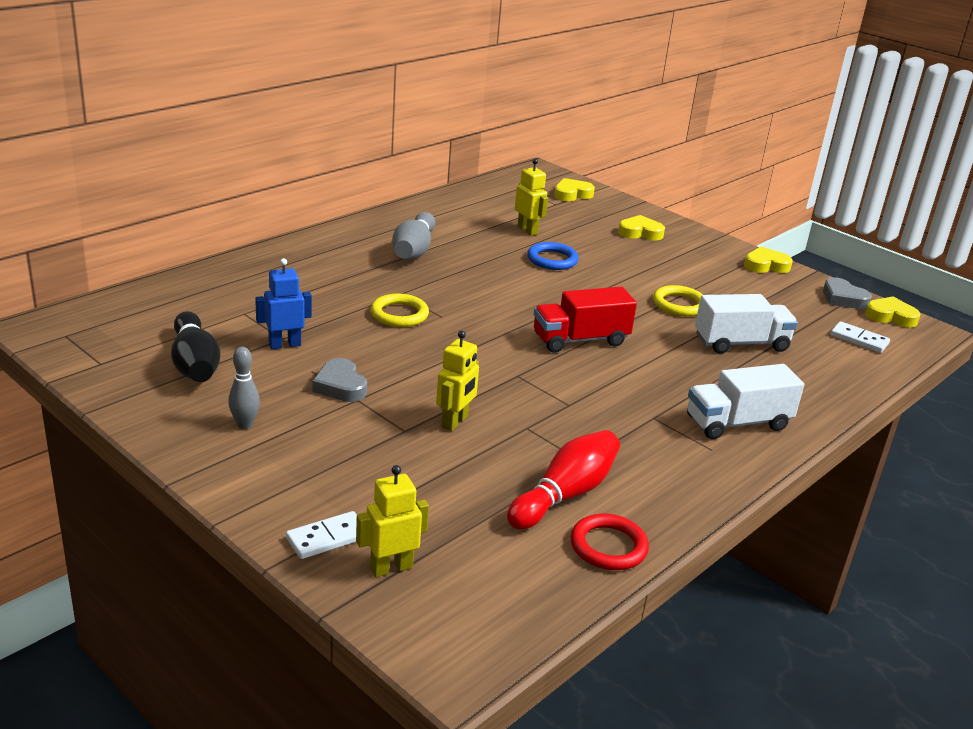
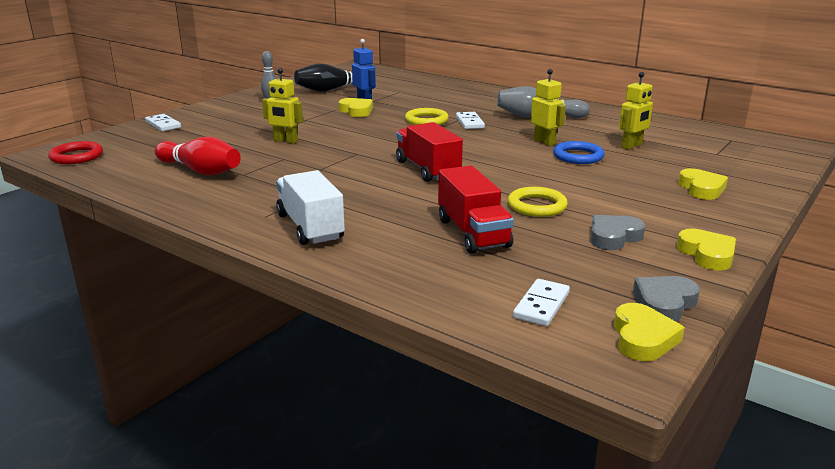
camera: 85 degrees right, 5 degrees down
(340, 386) = (320, 115): grey heart -> grey heart (613, 237)
(391, 567) = (134, 137): yellow robot -> yellow robot (544, 142)
(419, 290) = (470, 122): none -> white domino
(572, 194) = (756, 159): yellow heart -> yellow heart (356, 111)
(608, 546) = (139, 183): red ring -> red ring (76, 156)
(741, 343) = (473, 233): white truck -> red truck

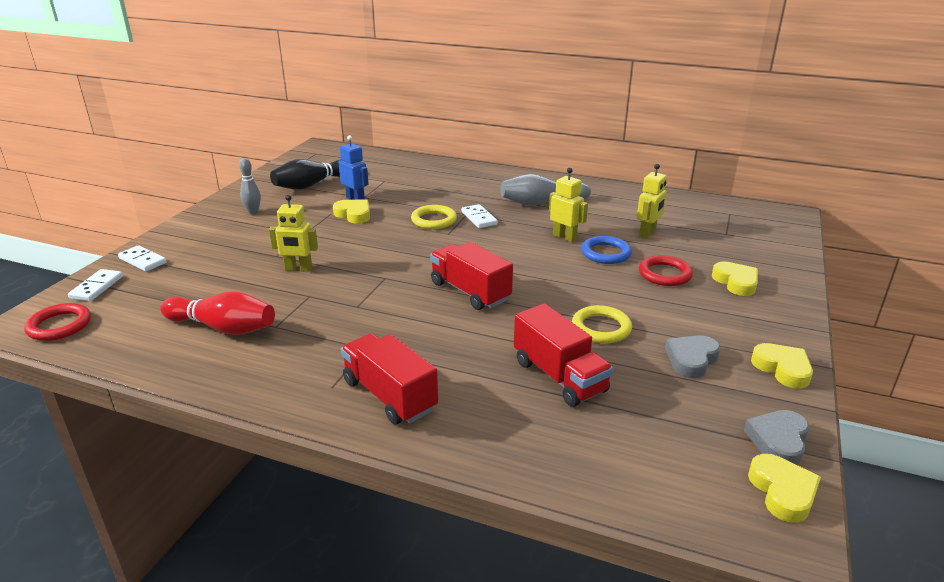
camera: 15 degrees left, 5 degrees up
(310, 227) = (389, 395): white truck -> red truck
(541, 305) = (672, 466): white domino -> white domino (96, 287)
(629, 176) = (664, 274): none -> red ring

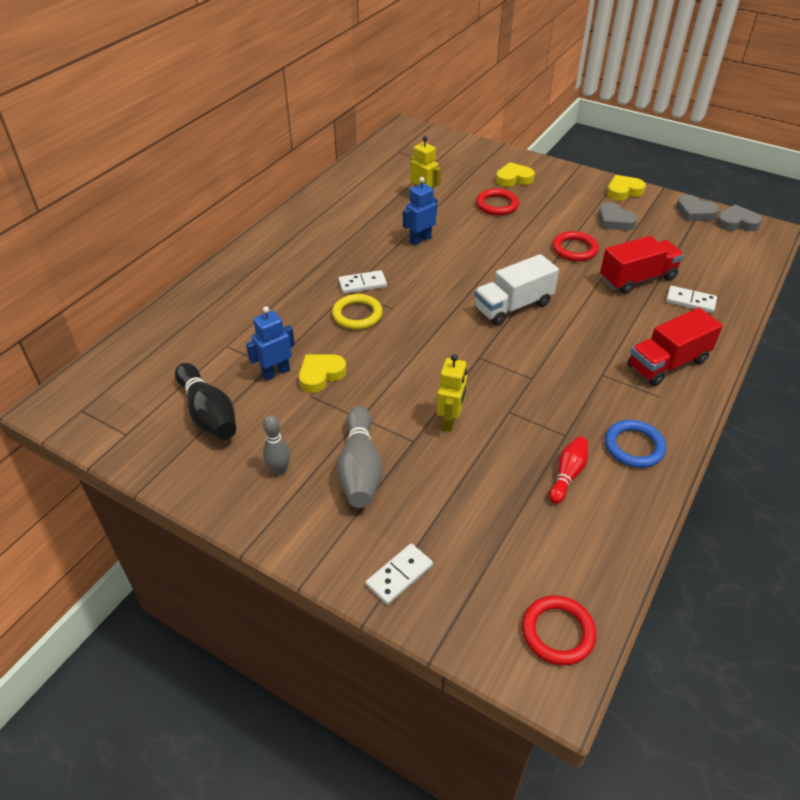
camera: 80 degrees left, 15 degrees up
(96, 287) = (466, 614): white domino -> white domino (690, 301)
(223, 328) = (567, 475): red bowling pin -> red bowling pin, size x0.60
(470, 292) = (513, 306): red truck -> white truck
(541, 203) = (340, 240): grey bowling pin -> grey bowling pin (360, 469)
(564, 237) = (420, 240): yellow robot -> blue robot
(601, 328) = (574, 249): yellow ring -> red ring
(605, 253) = (456, 224): blue ring -> blue ring (634, 446)
(782, 492) = (736, 223): yellow heart -> grey heart

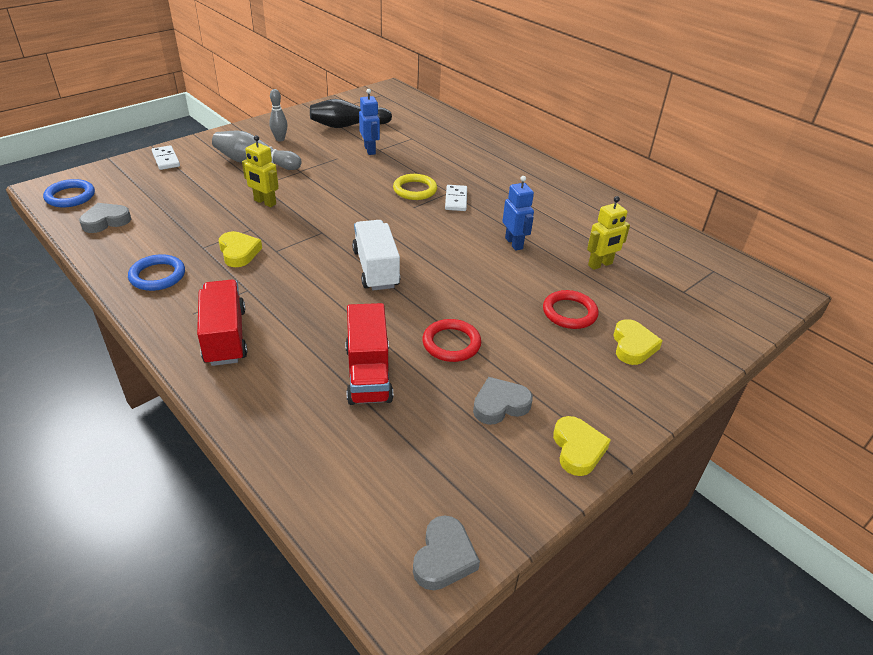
camera: 105 degrees right, 5 degrees down
(321, 375) = (354, 164): yellow heart -> yellow heart (239, 252)
(557, 632) = (70, 196): red ring -> blue ring
(567, 475) = (167, 235): red bowling pin -> none
(690, 301) = (301, 401): white domino -> none
(694, 212) = (493, 513): grey heart -> grey heart (106, 221)

